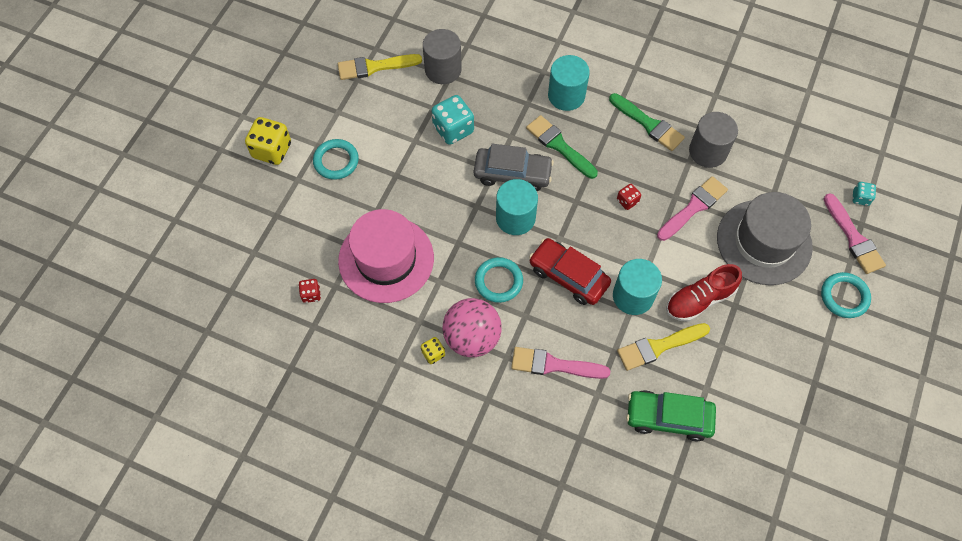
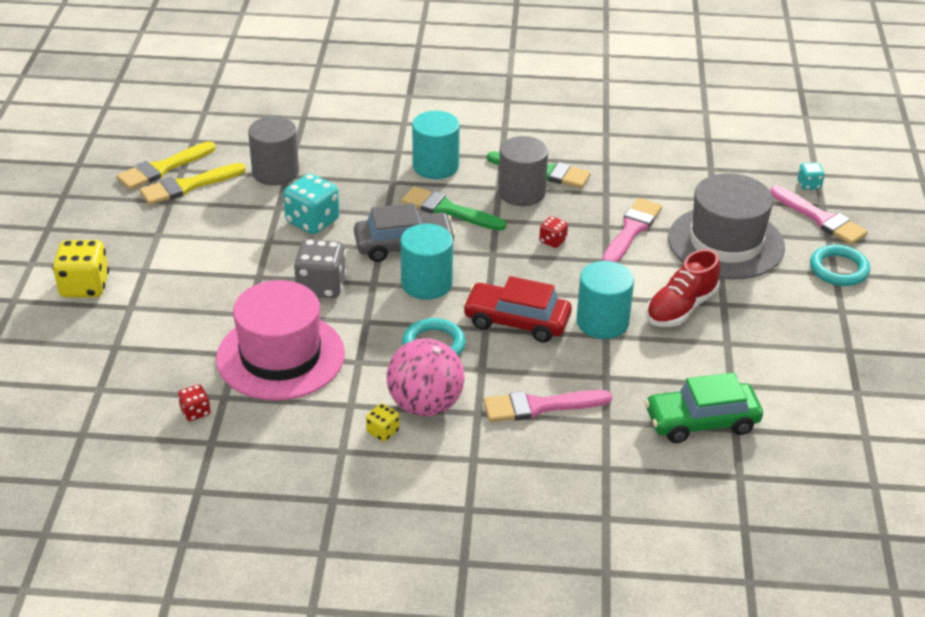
camera: 20 degrees left, 25 degrees down
(336, 161) = (175, 279): turquoise ring -> none
(437, 198) = (321, 286): none -> grey dice
(658, 347) = (656, 360): yellow brush -> yellow brush (163, 168)
(708, 151) = (622, 181): grey cylinder -> grey cylinder (521, 192)

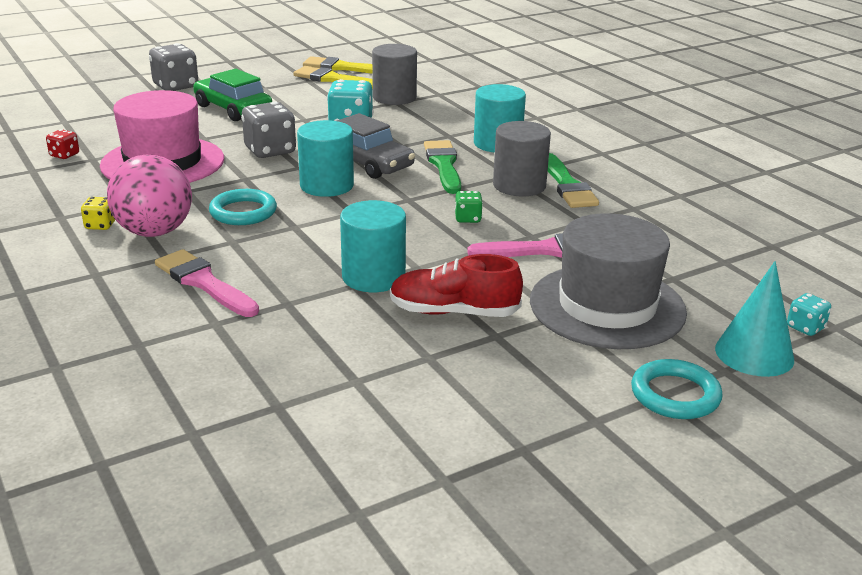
camera: 55 degrees right, 10 degrees down
(84, 287) = (176, 86): yellow dice -> grey dice
(516, 321) = (322, 237): red car -> none
(552, 241) = (468, 218): red dice -> green dice
(701, 421) = (268, 380): green car -> green car (233, 109)
(820, 219) = (754, 354): pink brush -> turquoise cone

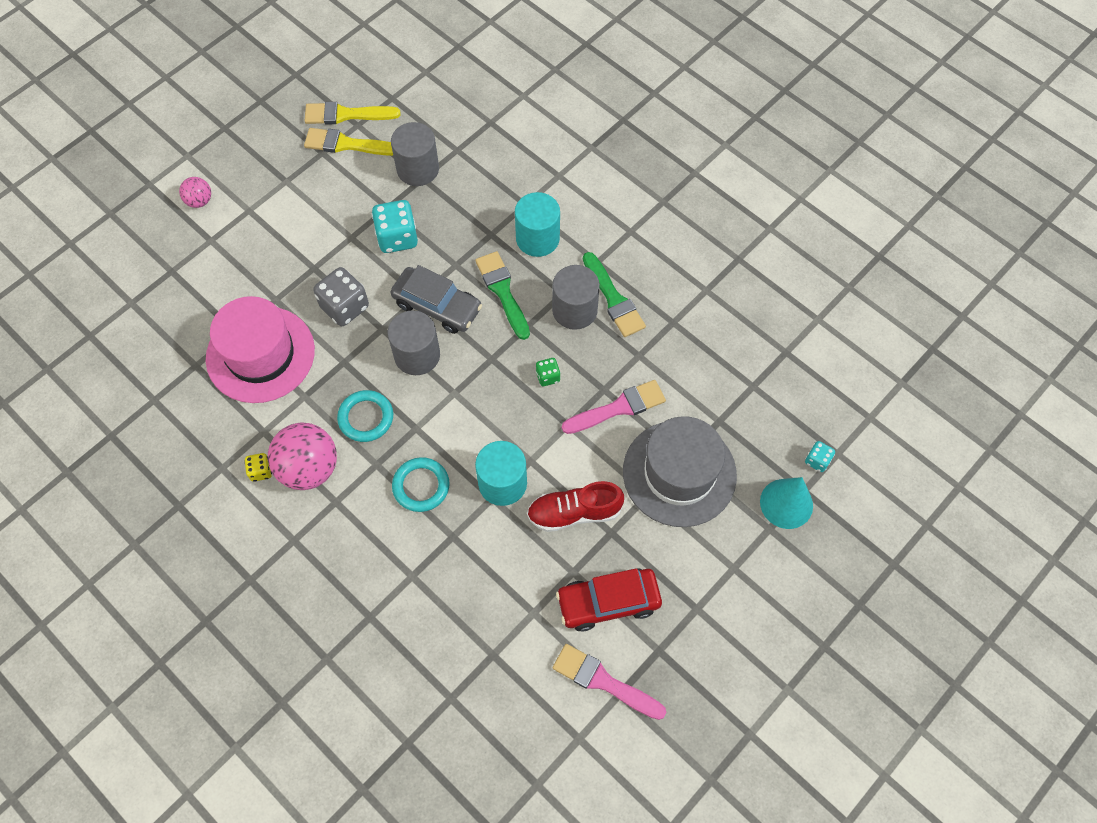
camera: 15 degrees left, 35 degrees up
(64, 155) = (167, 366): red dice -> none
(176, 86) = (199, 201): grey dice -> pink ball
(204, 283) = (380, 528): pink brush -> pink brush (603, 681)
(233, 109) = (276, 234): green car -> none
(327, 185) = (417, 355): turquoise cylinder -> grey cylinder
(466, 391) = (608, 602): none -> red car
(675, 395) = (741, 566): turquoise ring -> turquoise ring (421, 486)

